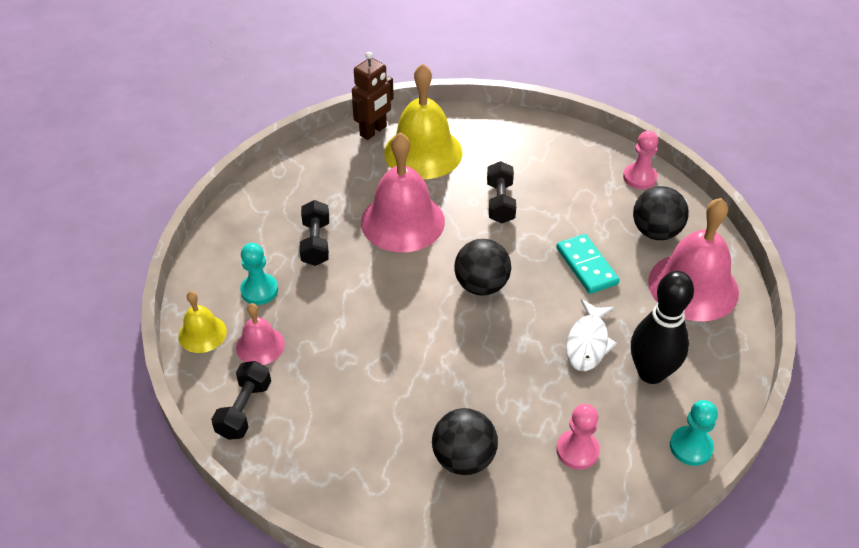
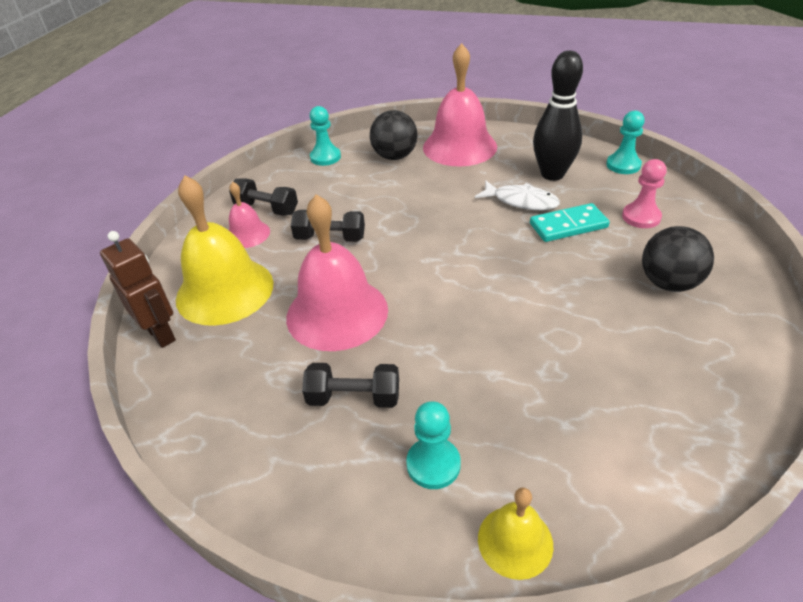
camera: 80 degrees left, 5 degrees down
(244, 409) = (647, 478): black dumbbell -> black dumbbell (266, 209)
(260, 345) = (535, 461): pink bell -> pink bell (247, 234)
(481, 285) = (446, 258): black ball -> none
(587, 266) = (429, 194): turquoise domino -> turquoise domino (568, 225)
(639, 177) = (325, 157): pink pawn -> turquoise pawn

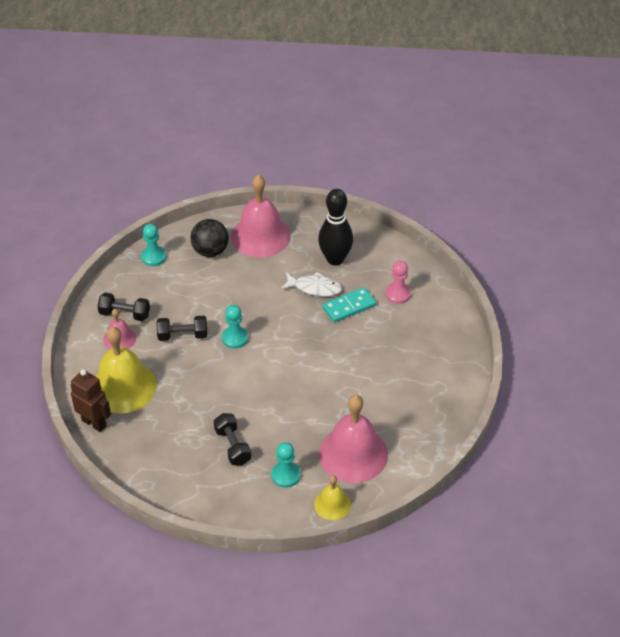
camera: 15 degrees left, 5 degrees up
(337, 313) = (206, 393): pink bell -> pink bell (353, 454)
(354, 398) = (232, 446): black dumbbell -> black dumbbell turned 75 degrees clockwise
(623, 165) = (386, 245): turquoise pawn -> turquoise pawn (235, 338)
(668, 283) = (413, 346): black ball -> none

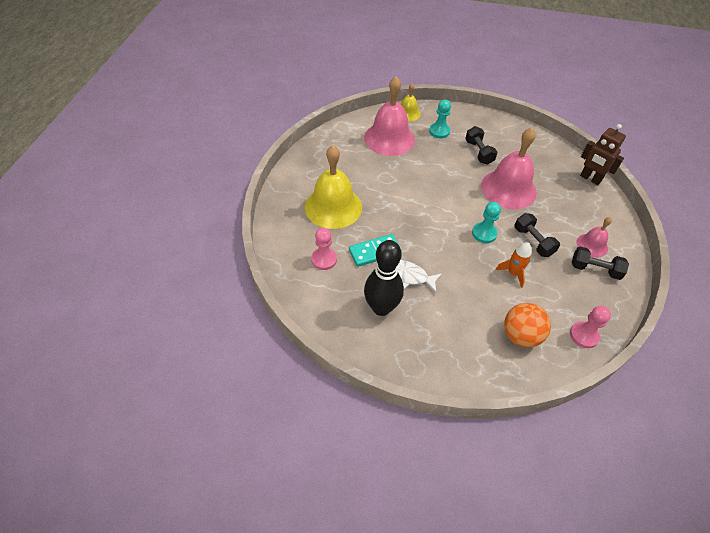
camera: 175 degrees left, 5 degrees up
(123, 386) = (575, 203): yellow bell -> yellow bell (333, 207)
(153, 257) = (584, 335): turquoise pawn -> pink pawn
(182, 335) = (533, 241): black dumbbell -> black dumbbell turned 60 degrees clockwise
(209, 302) = (513, 273): none -> orange rocket
(210, 251) = (520, 335): black ball -> orange ball
(260, 236) = (464, 350): pink bell -> pink bell (508, 189)

